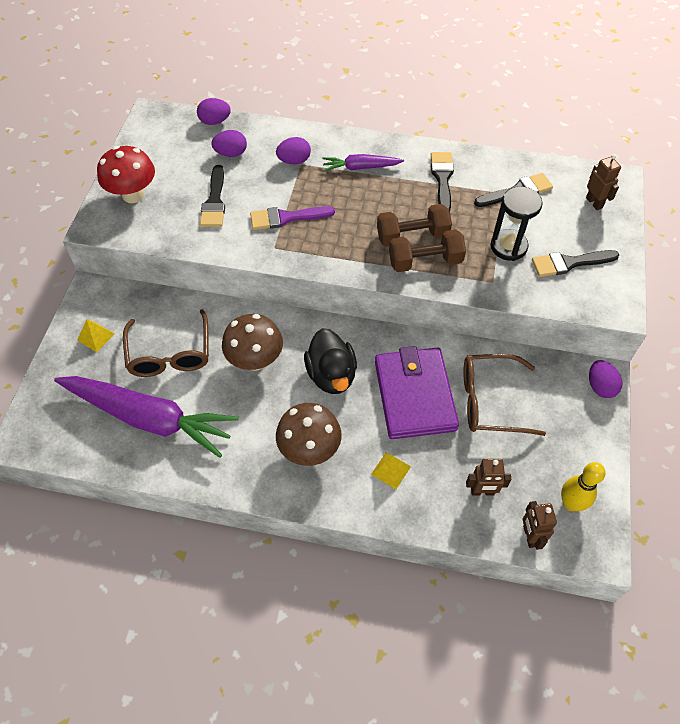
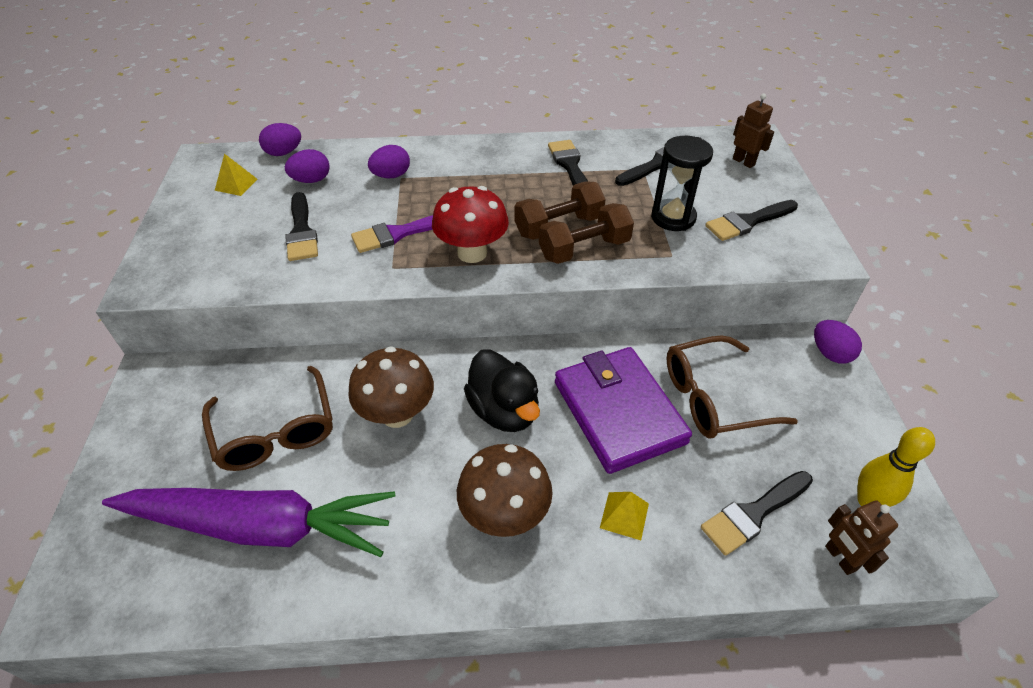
camera: 15 degrees left, 10 degrees down
(95, 337) = (162, 432): yellow pyramid -> yellow pyramid (236, 184)
(133, 195) = (191, 242): red mushroom -> red mushroom (472, 253)
(360, 167) = (472, 170): purple carrot -> none
(482, 491) = (753, 514): brown robot -> black brush

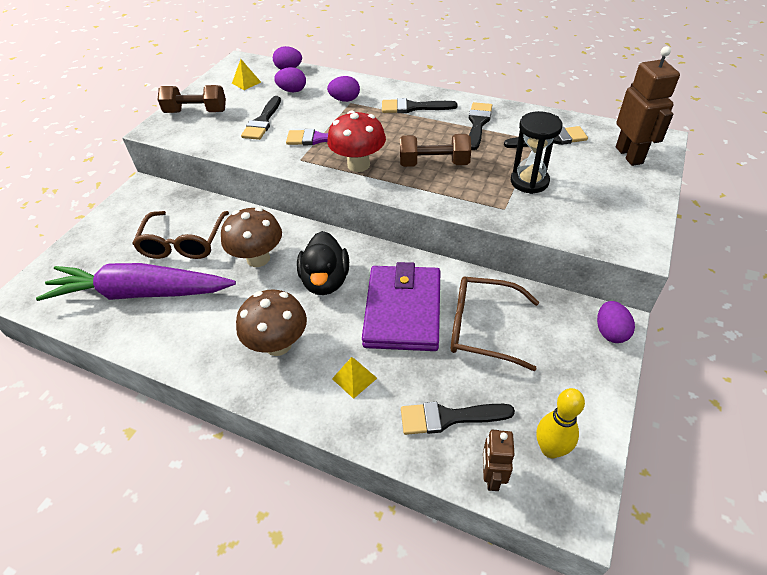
camera: 30 degrees right, 0 degrees up
(261, 526) = (140, 293): purple carrot -> purple carrot turned 150 degrees clockwise
(584, 249) = (440, 185): brown dumbbell -> brown dumbbell (196, 112)
(743, 162) = (629, 155): brown robot -> brown robot, size x1.68
(748, 222) = (591, 202): black brush -> black brush (413, 107)

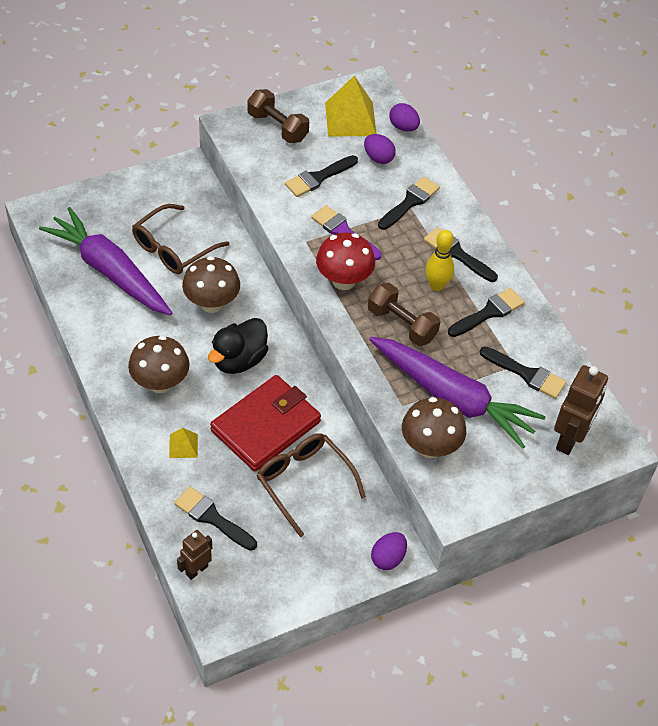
camera: 35 degrees right, 5 degrees up
(246, 82) = (350, 119): yellow pyramid -> yellow pyramid, size x2.01
(345, 100) = (410, 202): purple egg -> black brush
(403, 311) = (266, 426): purple wallet -> red wallet
(529, 181) = (453, 398): black hourglass -> purple carrot
(550, 449) = (249, 586): yellow bowling pin -> yellow bowling pin (437, 285)
(561, 220) = (430, 447): none -> brown mushroom

